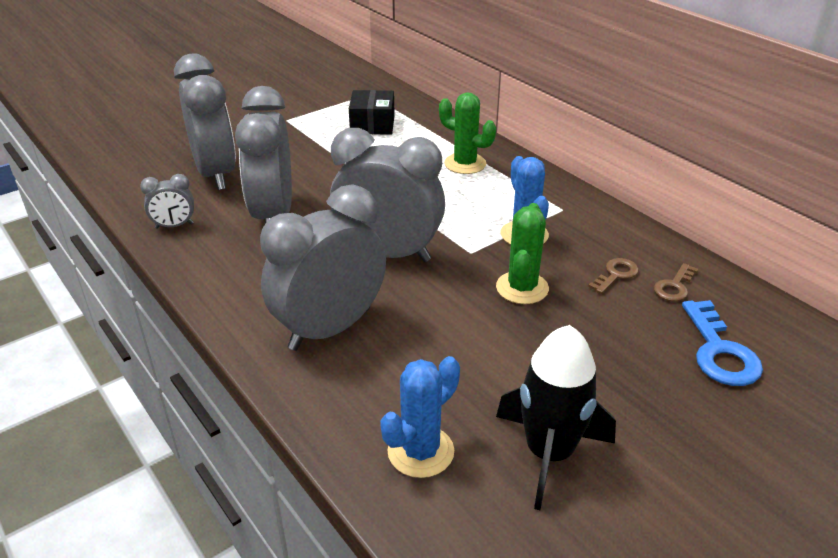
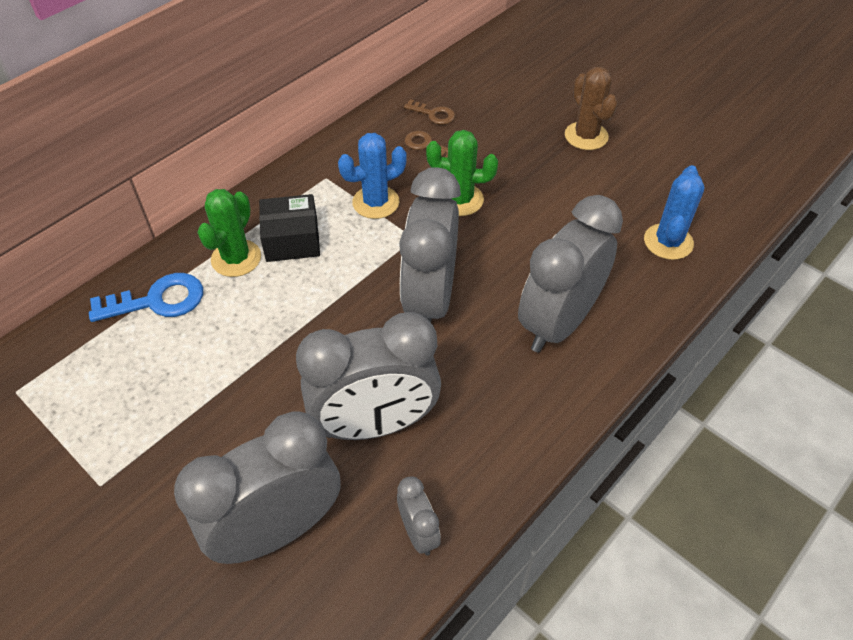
camera: 100 degrees left, 15 degrees up
(330, 329) = (558, 323): grey clock -> grey clock turned 90 degrees clockwise
(372, 124) = (125, 367): black box -> black box (292, 240)
(420, 451) = (668, 242): blue cactus -> blue cactus turned 75 degrees clockwise
(549, 453) = (638, 178): black rocket -> none
(641, 417) = (586, 136): none -> brown cactus
(720, 351) = (505, 98): blue key -> blue key (158, 300)

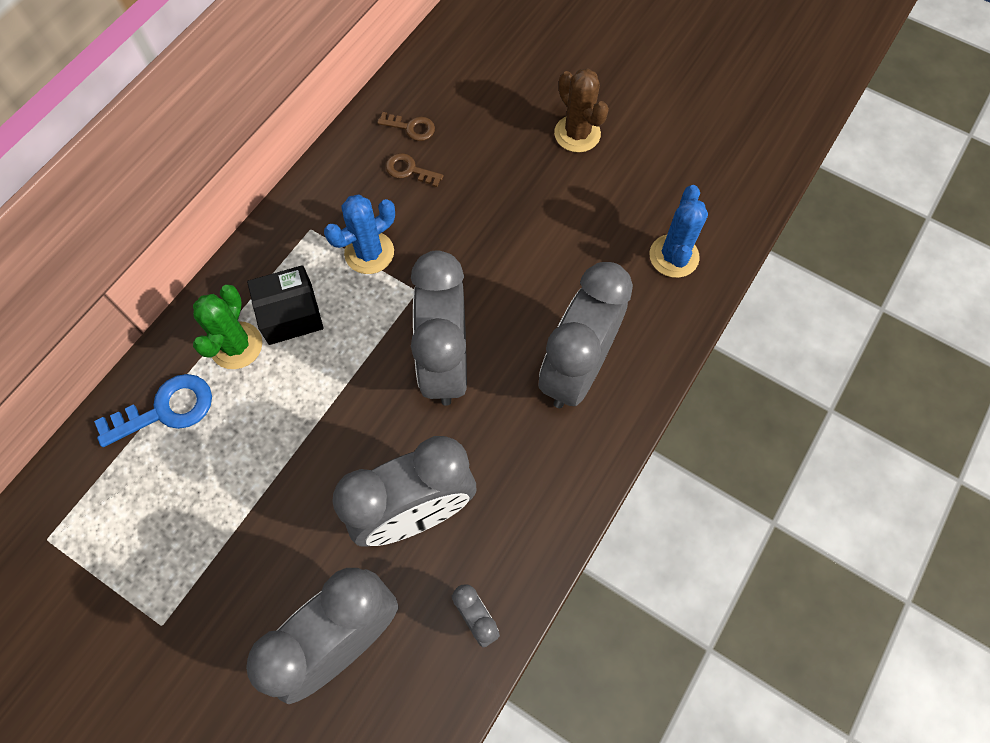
camera: 10 degrees left, 15 degrees up
(460, 200) = (457, 236): green cactus -> none

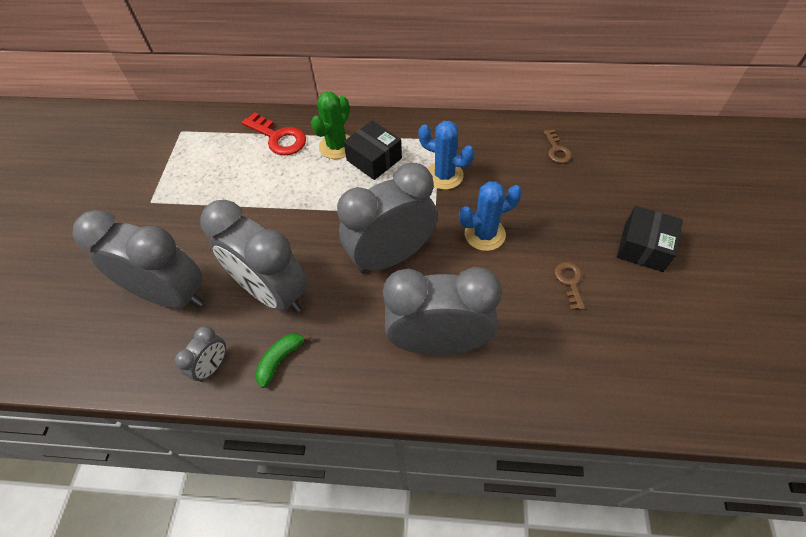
camera: 65 degrees right, 10 degrees down
(166, 409) = (279, 138): blue key -> red key
(236, 345) = (337, 146): green cactus -> green cactus turned 45 degrees counterclockwise
(409, 170) = (523, 165): brown key -> brown key (569, 282)
(509, 538) = (280, 360): none -> green banana
(577, 134) = (643, 247): brown cactus -> black box
(674, 256) = (591, 369): blue cactus -> blue cactus (484, 234)

